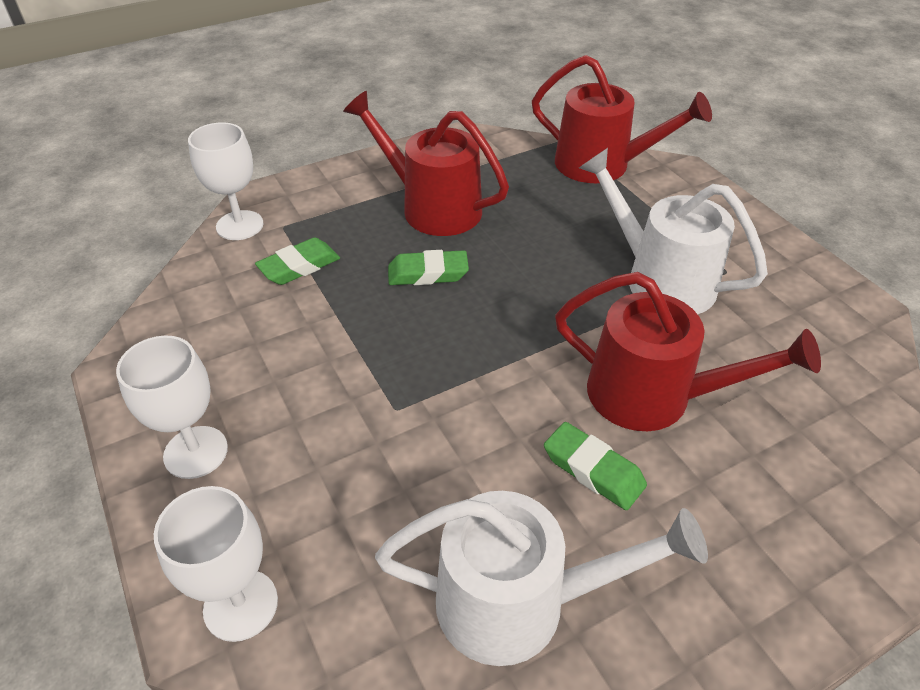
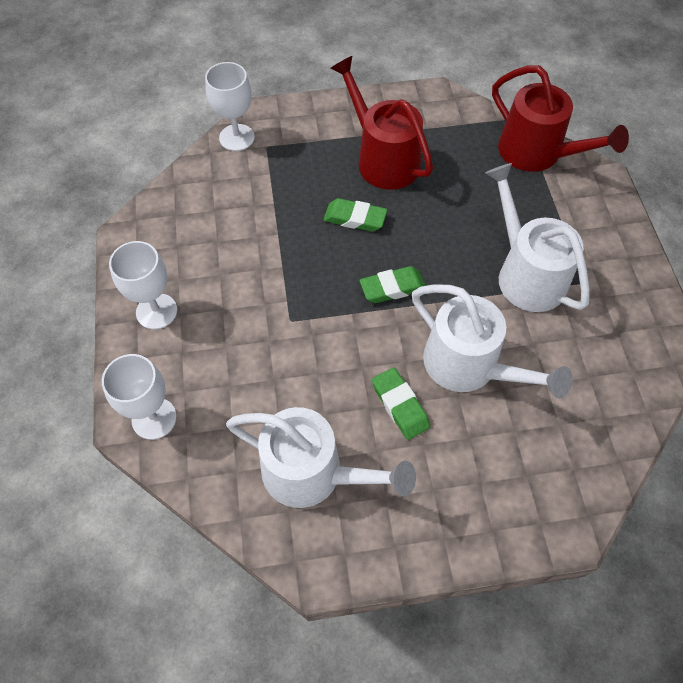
camera: 20 degrees right, 15 degrees up
(299, 266) = (266, 186): green eraser -> green eraser (392, 288)
(654, 396) = (470, 366): red watering can -> white watering can

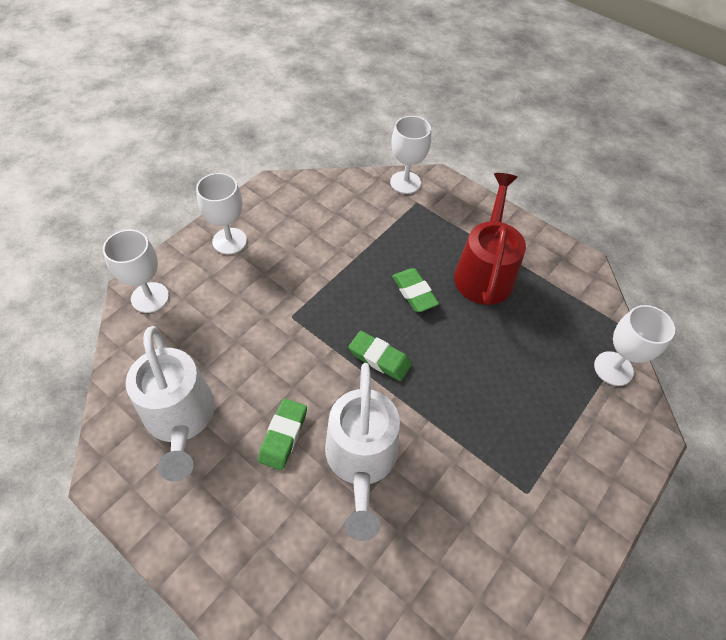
camera: 45 degrees right, 5 degrees down
(525, 273) = (488, 441): white watering can -> none
(537, 154) = (613, 368): red watering can -> white goblet

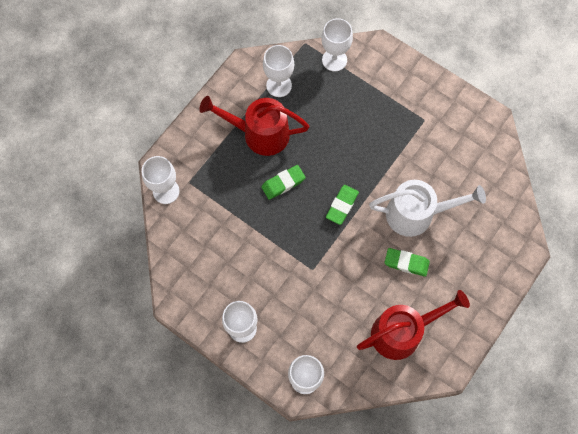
camera: 90 degrees left, 15 degrees up
(181, 419) = (402, 331): white watering can -> red watering can
(559, 297) = (279, 85): none -> white goblet

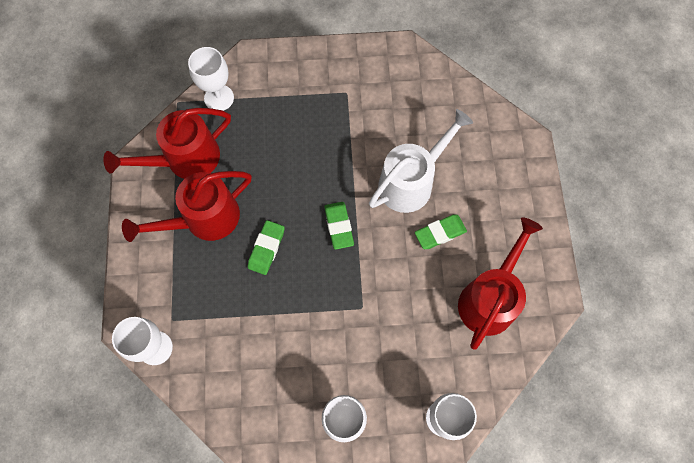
camera: 40 degrees left, 0 degrees up
(279, 85) = (185, 159): white goblet -> red watering can

